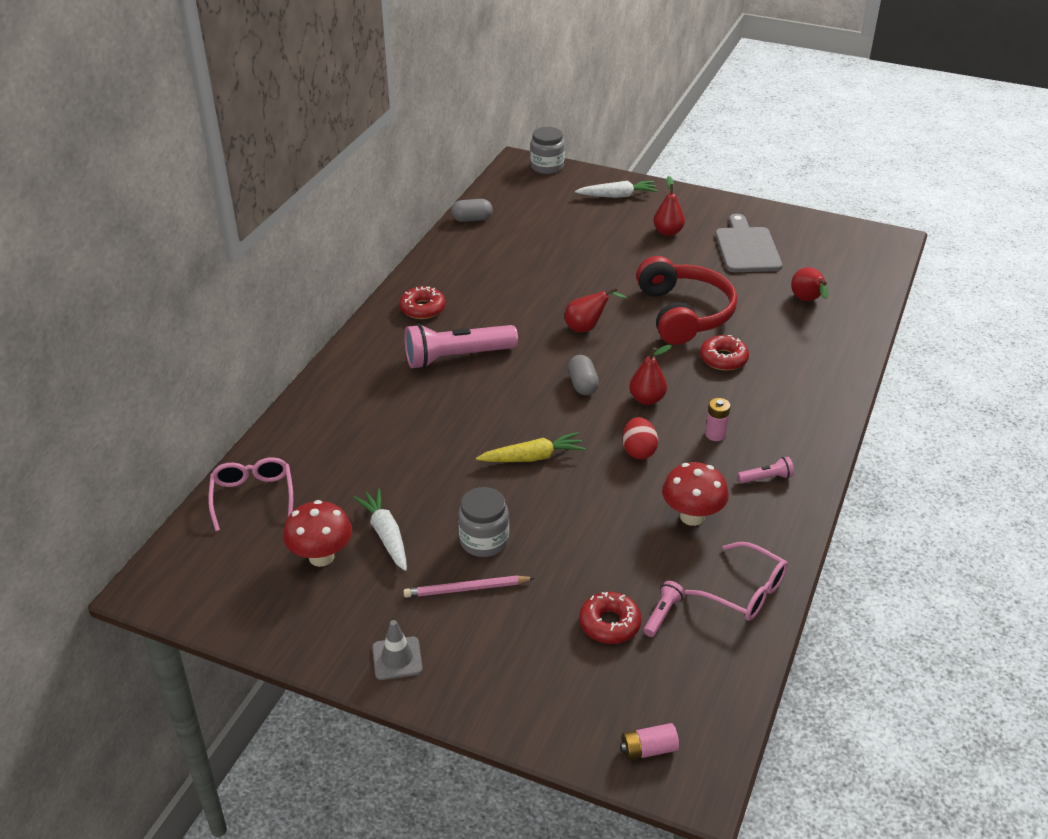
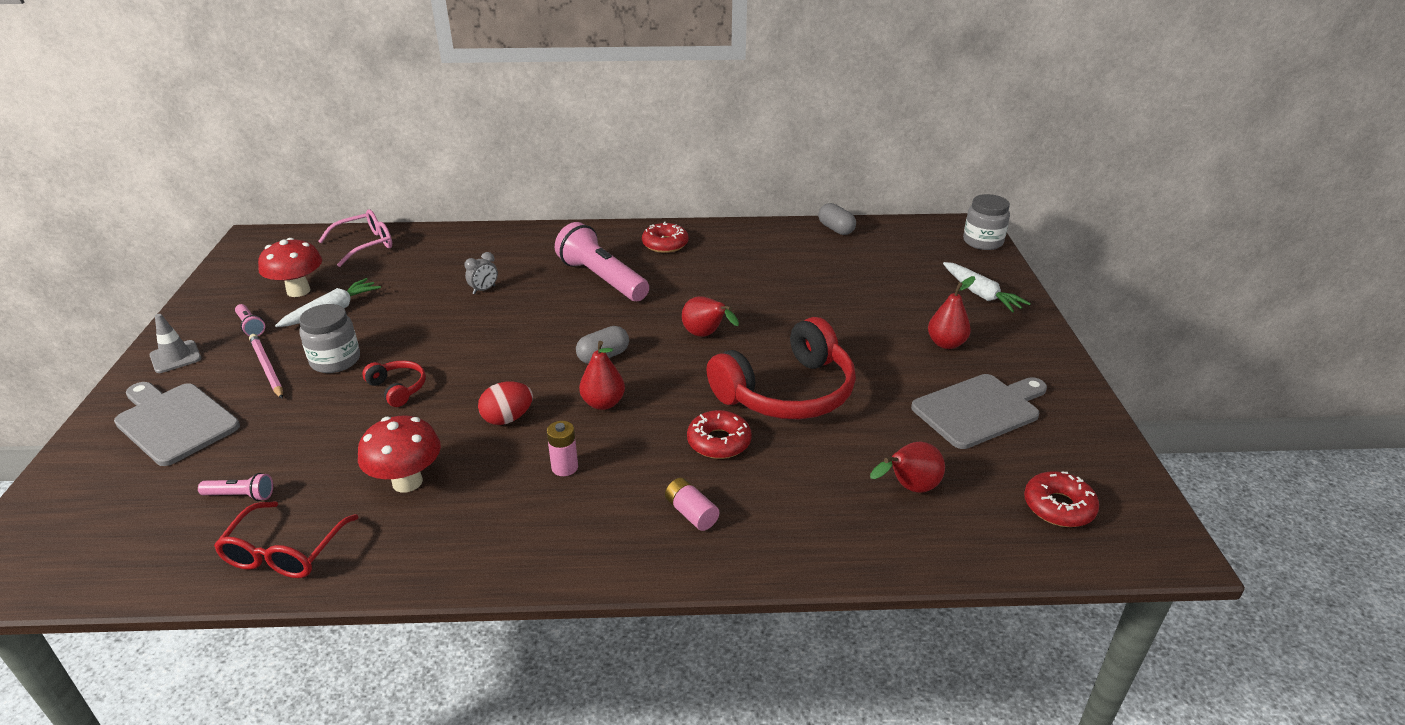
camera: 65 degrees right, 5 degrees down
(421, 429) = (484, 290): none -> grey clock
(522, 658) = (174, 421): none -> grey cutting board
(532, 457) = (468, 356): yellow carrot -> none
(557, 506) = (398, 388): none -> red headphones
(609, 624) = (224, 463): red donut -> red donut (1058, 507)
(648, 749) = (39, 531): pink battery -> pink battery (691, 513)
(745, 591) = (284, 552): pink glasses -> red glasses
(766, 478) = (498, 527): pink flashlight -> pink flashlight (250, 326)

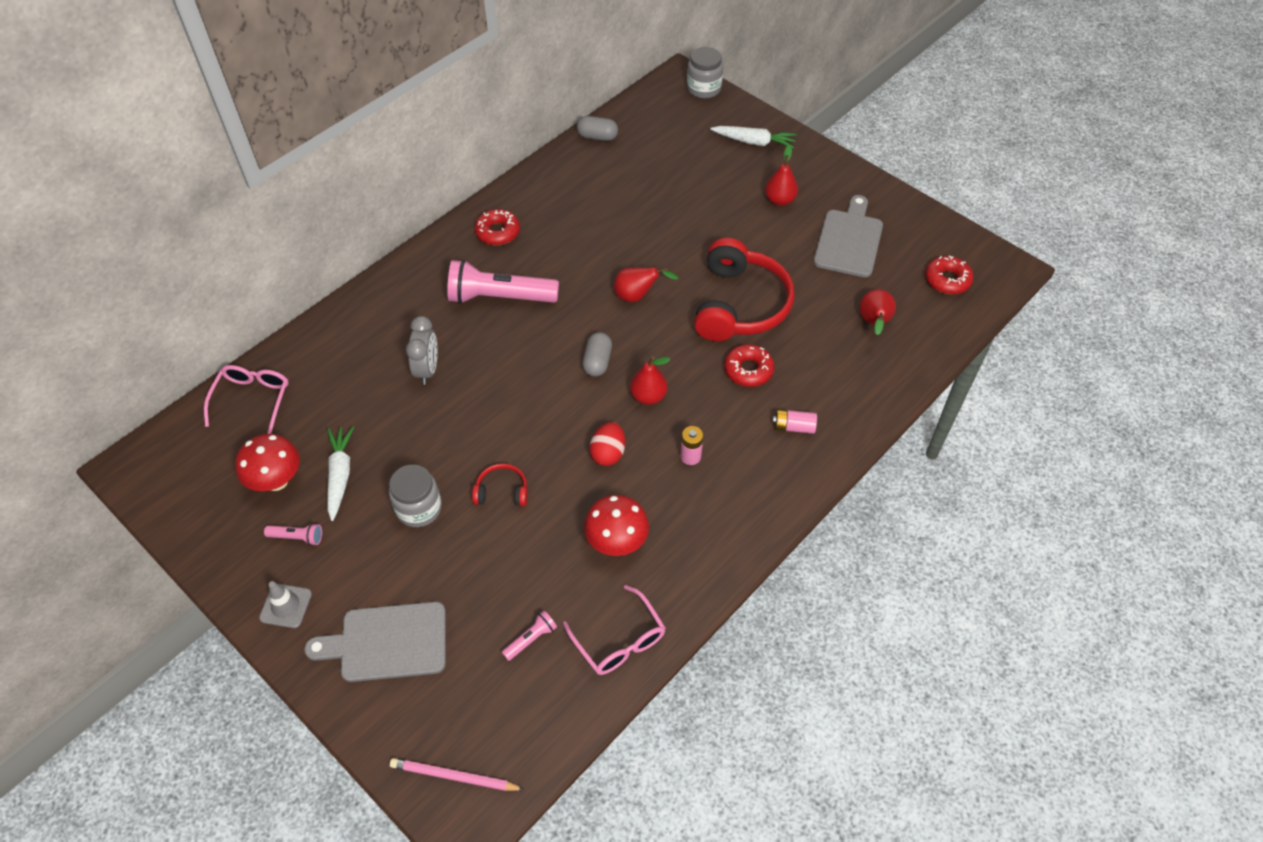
camera: 45 degrees left, 20 degrees up
(267, 368) = (378, 554): pink pencil -> pink pencil (454, 777)
(284, 552) = (619, 640): red glasses -> pink glasses
(484, 290) = (427, 369): grey clock -> grey clock, size x1.60

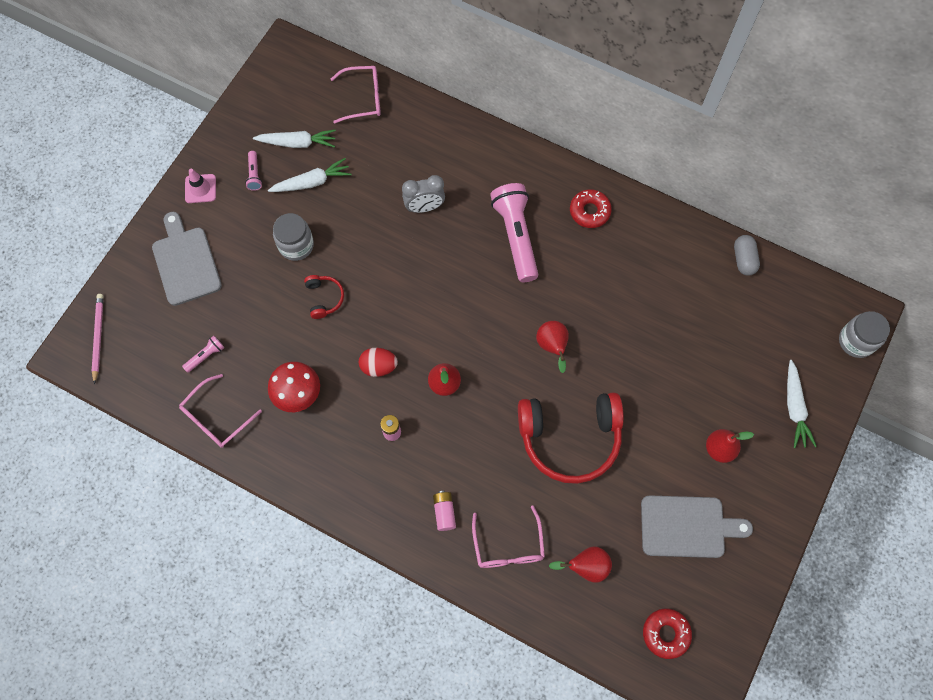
camera: 75 degrees right, 15 degrees up
(277, 481) = (297, 143): red mushroom -> white carrot
(286, 606) = (200, 188): grey traffic cone -> pink traffic cone
(531, 639) = (206, 356): pink flashlight -> pink flashlight turned 75 degrees counterclockwise
(597, 362) = (469, 333): grey capsule -> none
(748, 370) = (496, 461): red donut -> none
(841, 380) = (508, 546): none -> pink glasses

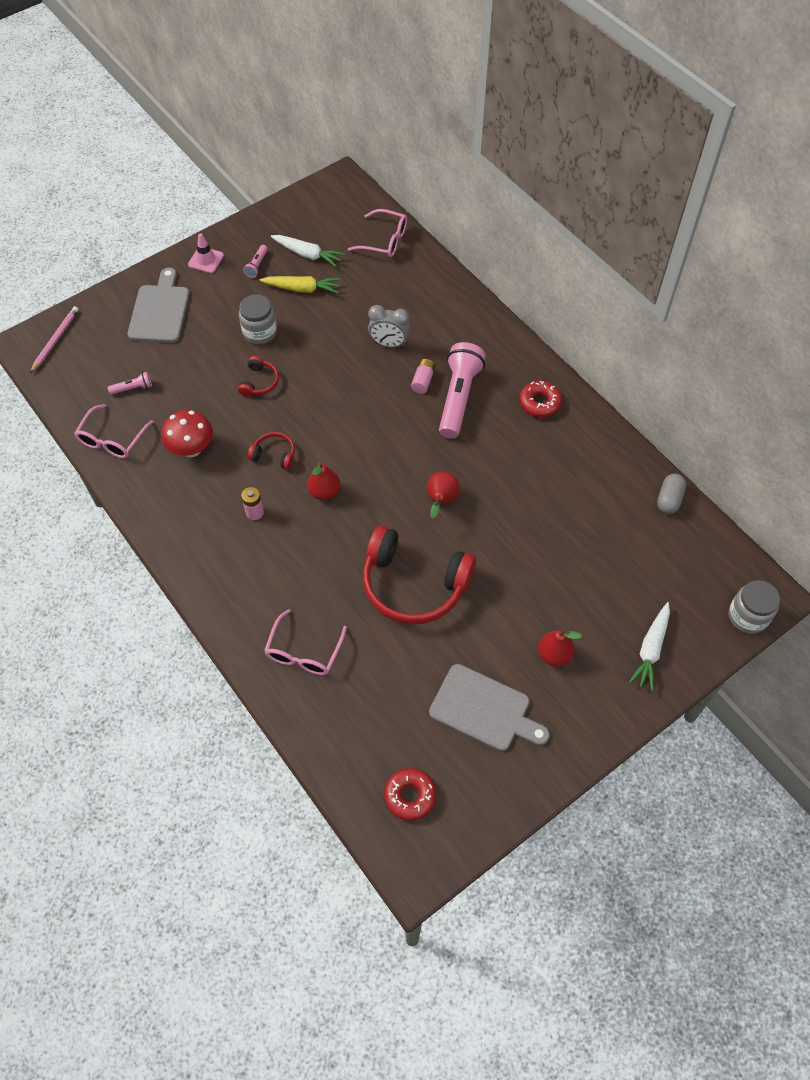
camera: 25 degrees right, 10 degrees down
(216, 418) = (112, 439): pink glasses -> pink glasses turned 45 degrees counterclockwise
(312, 182) = (302, 289): white carrot -> yellow carrot
(378, 366) = (274, 455): red egg -> red headphones
(444, 512) = (262, 598): pink battery -> pink battery (423, 381)
(585, 566) = (366, 701): red pear -> none

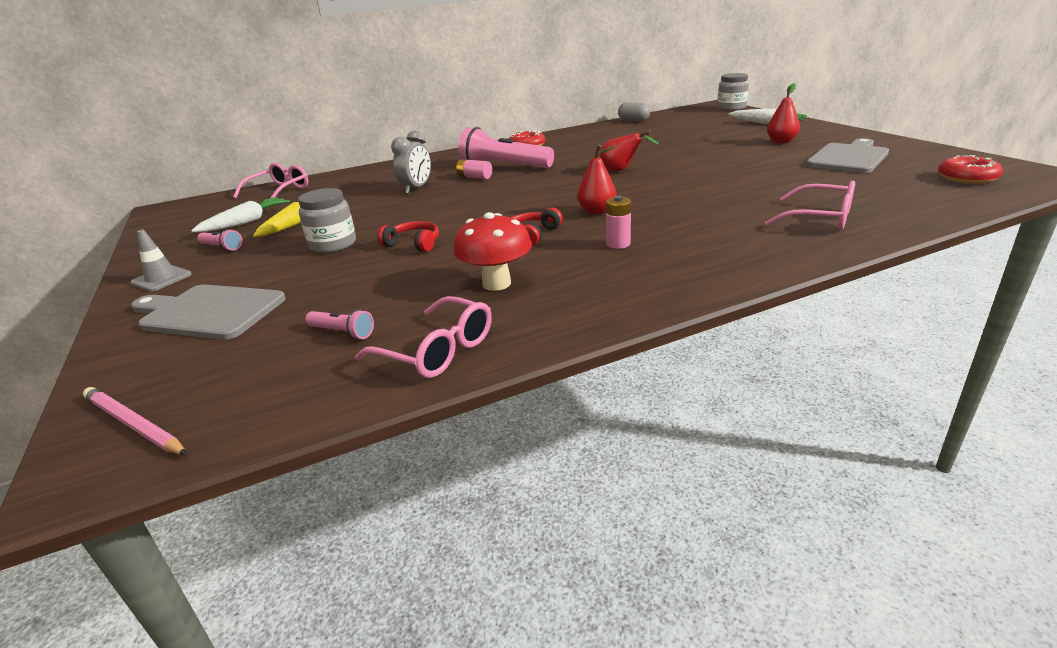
camera: 75 degrees left, 30 degrees down
(133, 388) = (342, 332): pink flashlight -> pink flashlight turned 120 degrees clockwise
(206, 260) = (161, 279): pink traffic cone -> grey traffic cone
(414, 584) = (718, 178): red headphones -> none

